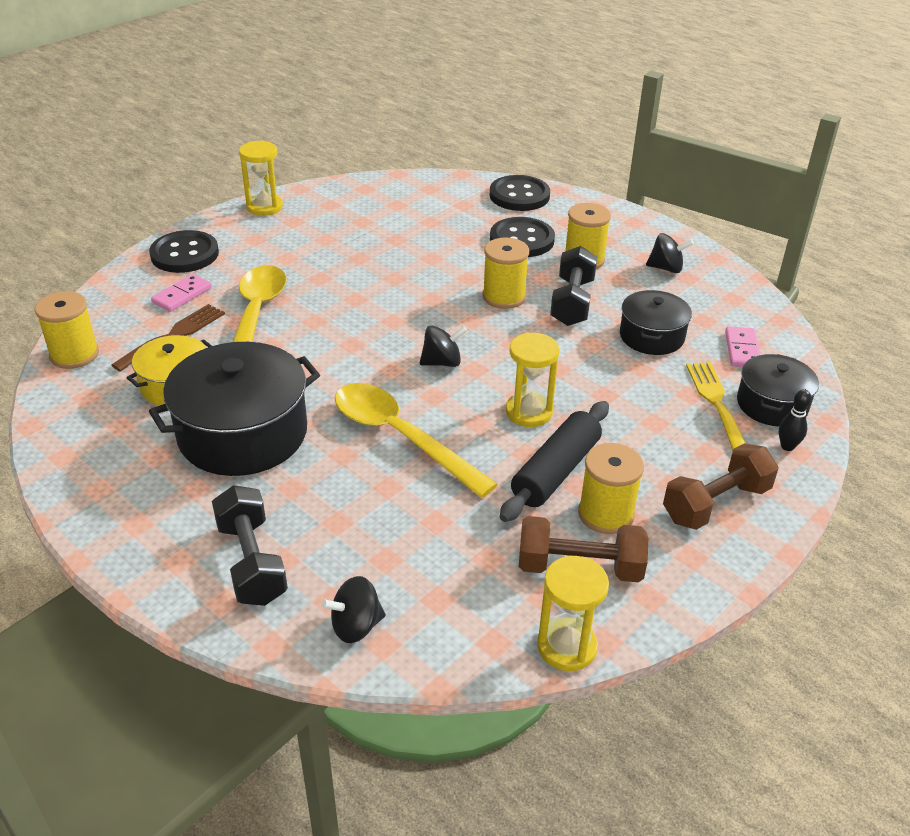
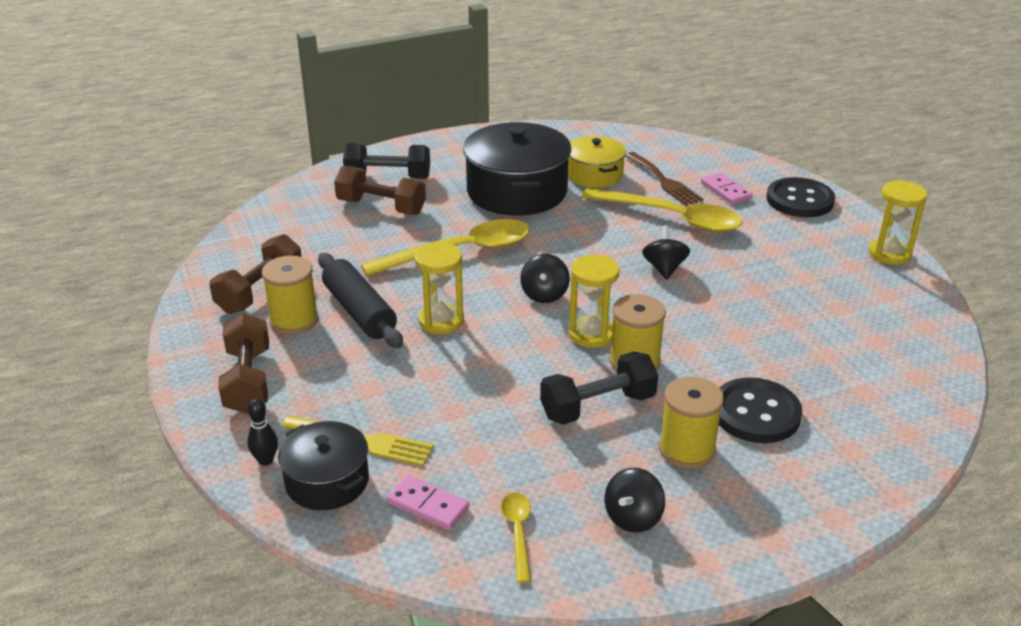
camera: 115 degrees right, 5 degrees down
(74, 354) = (660, 143): yellow spool -> none
(335, 538) = (381, 207): none -> brown dumbbell
(356, 626) = (304, 200): black spinning top -> black spinning top (664, 268)
(519, 195) = (881, 449): black button -> none
(566, 646) = (208, 266): yellow hourglass -> yellow hourglass (591, 334)
(572, 302) = (598, 406): black dumbbell -> black dumbbell turned 60 degrees counterclockwise
(651, 336) = (499, 442): black pot -> none
(724, 307) = (518, 532): none -> yellow spoon

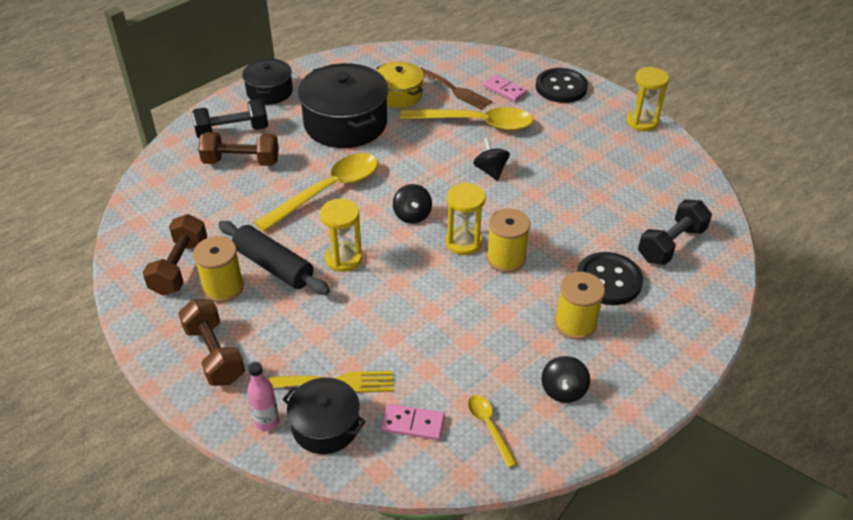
camera: 20 degrees left, 10 degrees up
(266, 460) = (267, 422): black bowling pin -> pink bottle
(449, 148) = (269, 92): none -> black pot
(598, 406) = (497, 304): black dumbbell -> black dumbbell (671, 244)

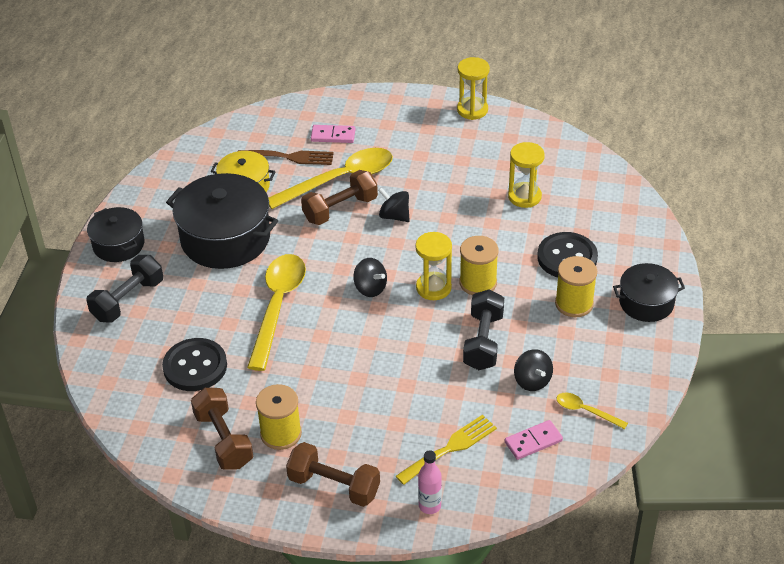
camera: 35 degrees left, 0 degrees up
(241, 162) = (170, 323): brown dumbbell -> brown dumbbell (340, 209)
(273, 266) = (303, 393): black rolling pin -> none
(325, 426) = (475, 481): black pot -> black pot (646, 302)
(343, 258) = (353, 354): yellow hourglass -> yellow hourglass (524, 196)
(561, 87) = (378, 109): black button -> black button (195, 366)
(563, 390) = (610, 356): black spinning top -> black spinning top (532, 381)
(671, 244) = (585, 204): black dumbbell -> black dumbbell (483, 341)

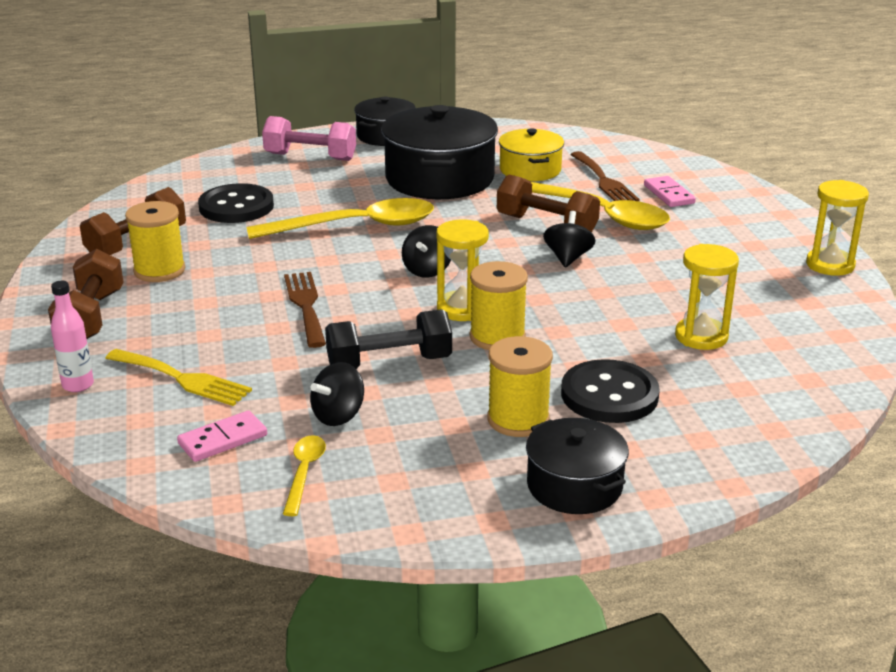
camera: 65 degrees right, 15 degrees down
(128, 300) = (310, 157): black dumbbell -> pink dumbbell
(384, 363) = (305, 305): none -> brown fork
(533, 441) = (222, 439): pink domino -> pink domino turned 75 degrees counterclockwise

